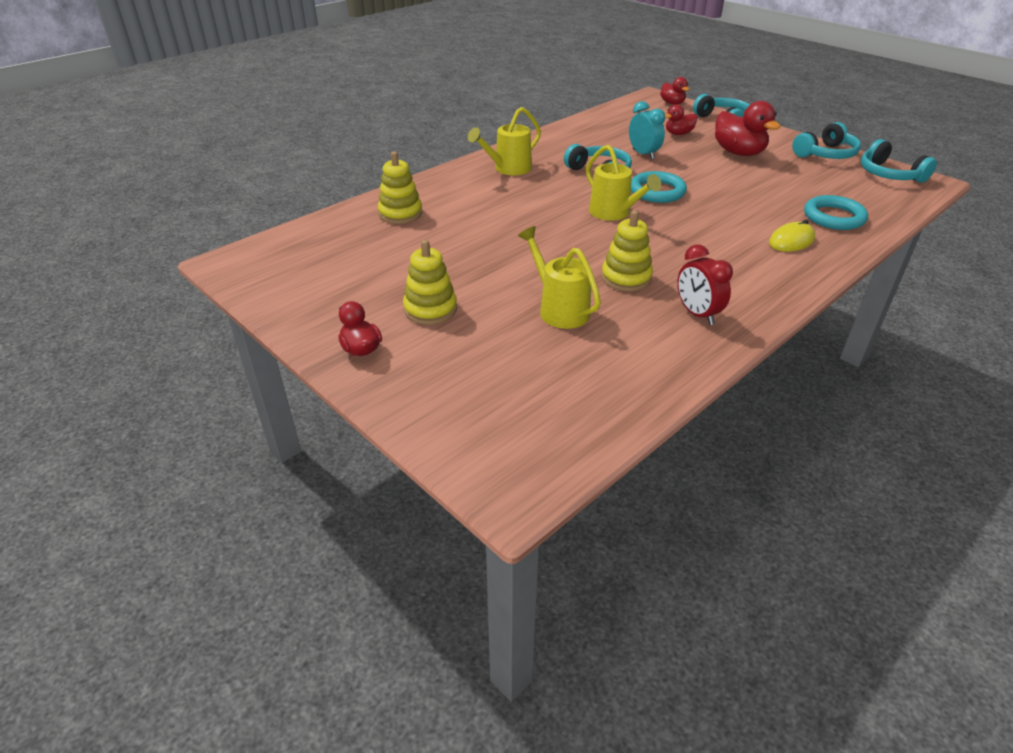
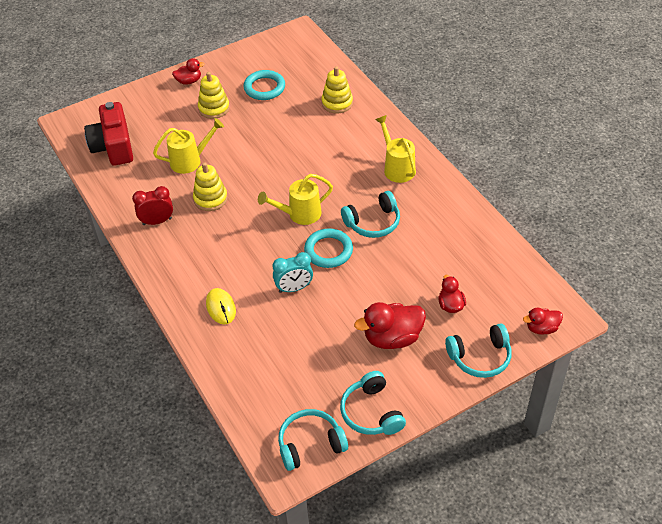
camera: 105 degrees right, 10 degrees up
(560, 400) = (113, 146): none -> red camera
(643, 154) = (406, 263): turquoise clock -> turquoise clock (294, 288)
(834, 217) = (246, 354): turquoise ring -> turquoise ring (264, 88)

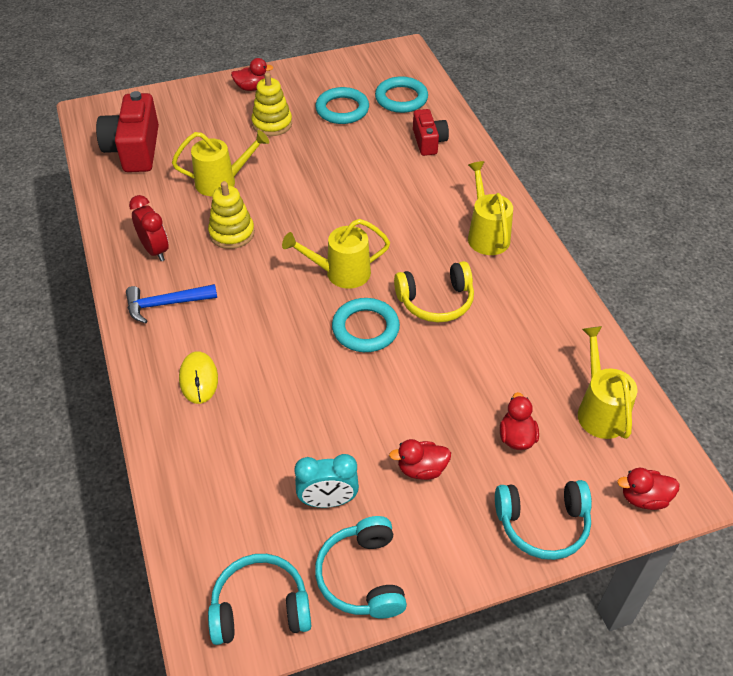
camera: 10 degrees right, 0 degrees up
(157, 221) = (155, 250): red clock -> red clock turned 60 degrees clockwise
(179, 259) = (165, 304): none -> blue hammer
(294, 288) = (304, 371): turquoise clock -> turquoise clock (328, 501)
(307, 71) = (401, 98): none -> turquoise ring
(337, 103) = (428, 141): yellow stacking toy -> red camera
(373, 222) = (436, 301): turquoise headphones -> yellow headphones
(392, 338) = (421, 469): red duck -> red duck, size x0.57
(502, 277) = (599, 410): none -> yellow watering can

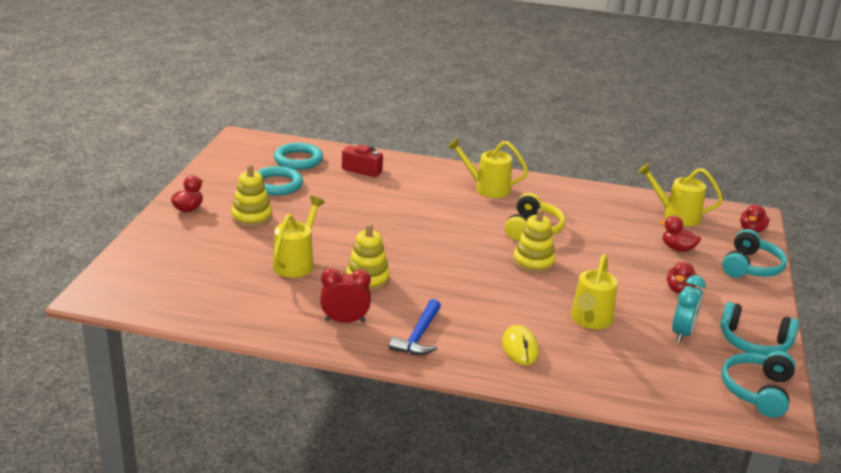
camera: 60 degrees left, 20 degrees down
(134, 149) = (190, 289): red camera -> none
(198, 379) = (520, 348): yellow mouse -> yellow mouse turned 60 degrees clockwise
(341, 273) = (466, 251): yellow watering can -> yellow watering can (590, 321)
(365, 328) = (533, 263): turquoise ring -> yellow stacking toy

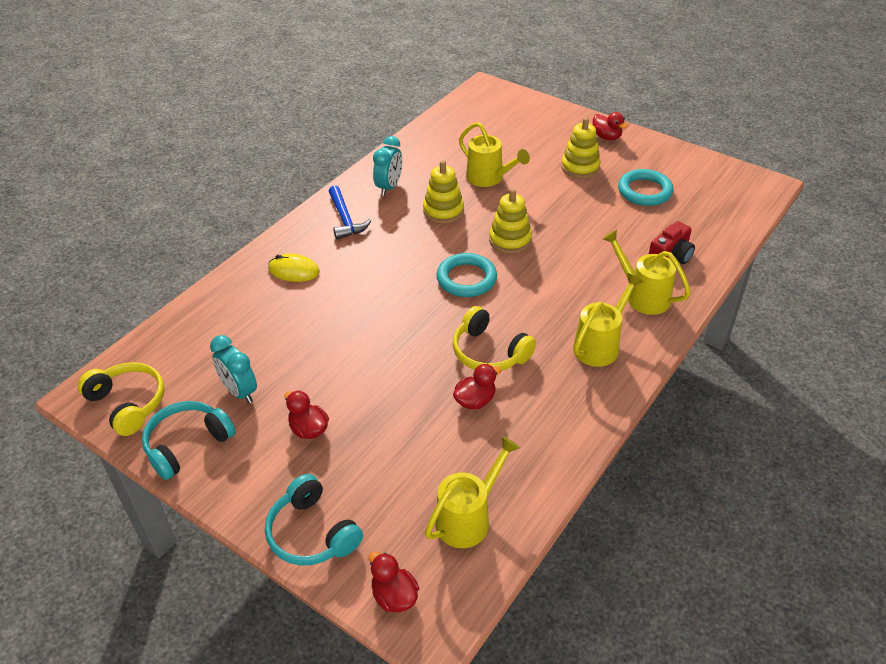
camera: 115 degrees right, 15 degrees up
(298, 160) = (703, 214): turquoise ring -> turquoise ring (466, 279)
(345, 321) = (389, 187): red clock -> turquoise clock
(419, 336) = (345, 219): blue hammer -> blue hammer turned 150 degrees counterclockwise
(533, 263) = (420, 327): yellow stacking toy -> yellow stacking toy (510, 240)
(590, 321) = (301, 330): yellow watering can -> yellow watering can (642, 296)
(677, 248) = (389, 473): red duck -> red duck (475, 401)
(757, 391) = (128, 403): turquoise headphones -> yellow headphones

